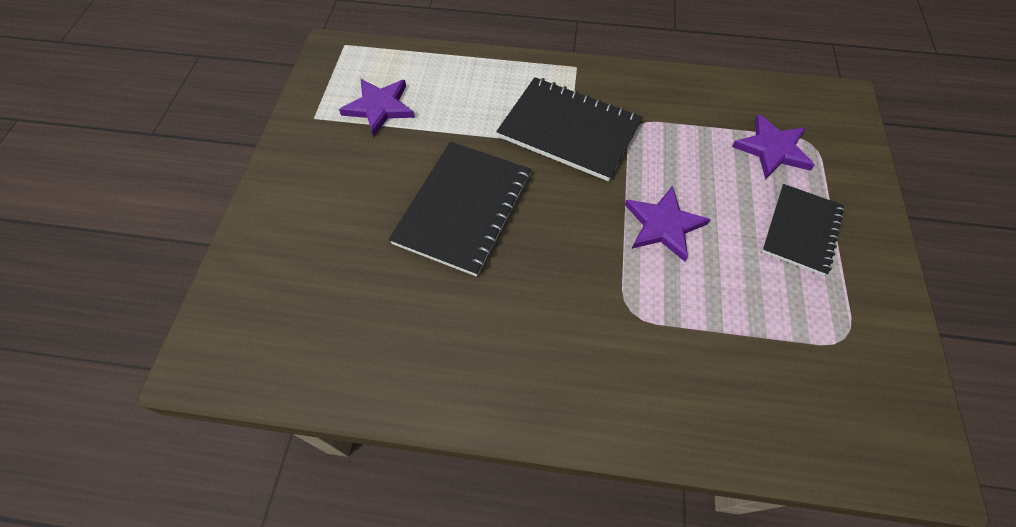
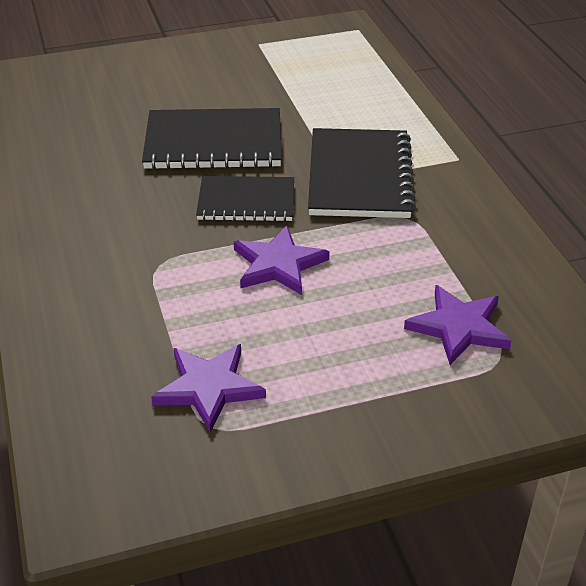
camera: 65 degrees right, 20 degrees down
(379, 107) = (297, 68): purple star -> purple star (209, 388)
(801, 230) = (345, 370): black notebook -> black notebook (246, 201)

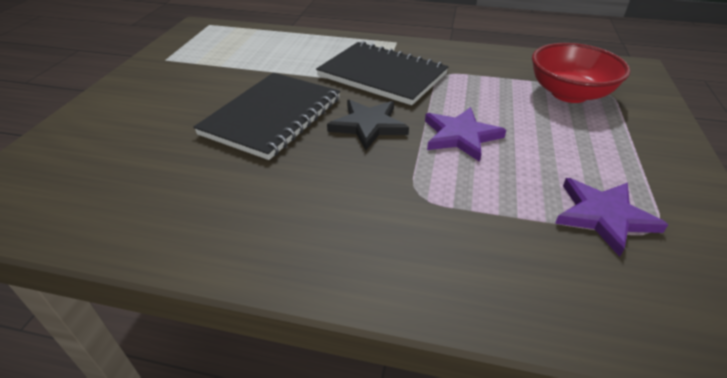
camera: 60 degrees left, 0 degrees up
(246, 201) = (368, 126): black notebook -> black star
(458, 327) = (569, 94): purple star -> red bowl

